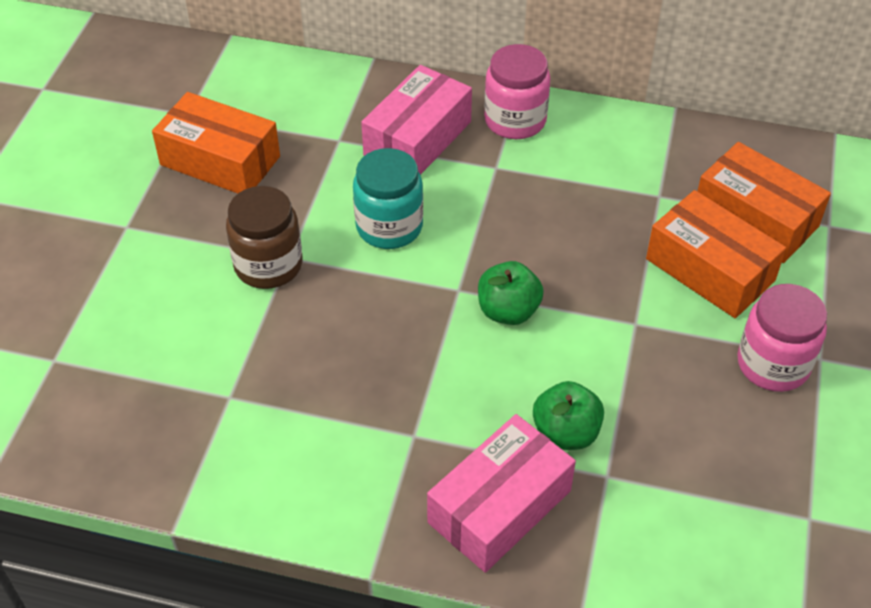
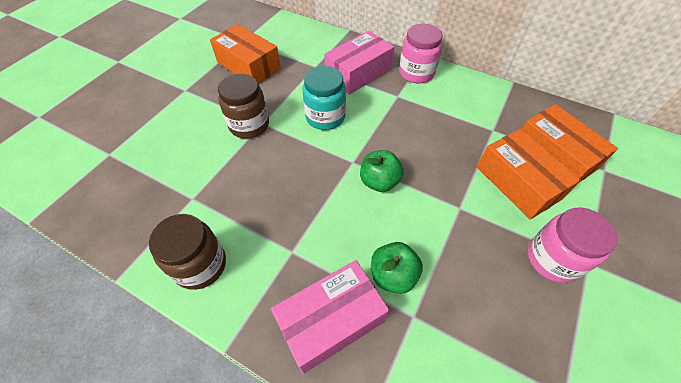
camera: 15 degrees right, 5 degrees up
(288, 483) = (200, 265): none -> brown jar

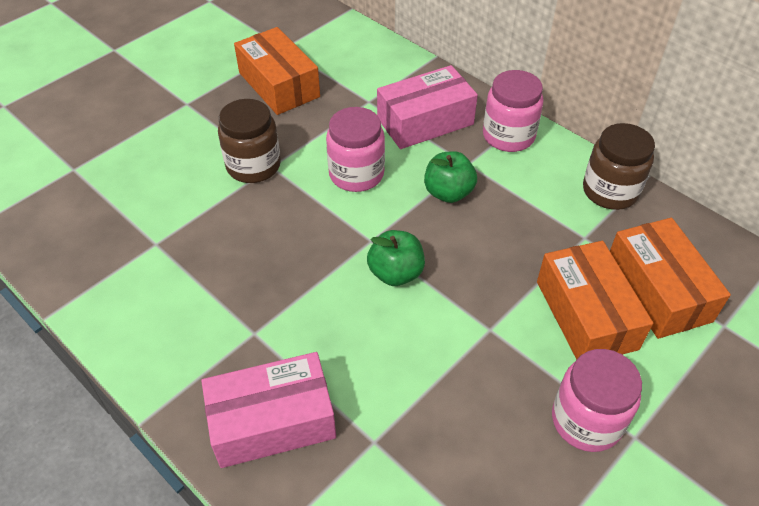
camera: 15 degrees right, 5 degrees down
(200, 265) = (142, 323): brown jar -> brown jar (610, 191)
(325, 117) = (356, 174): turquoise jar -> pink jar
(393, 275) = (367, 389): green apple -> green apple (448, 193)

